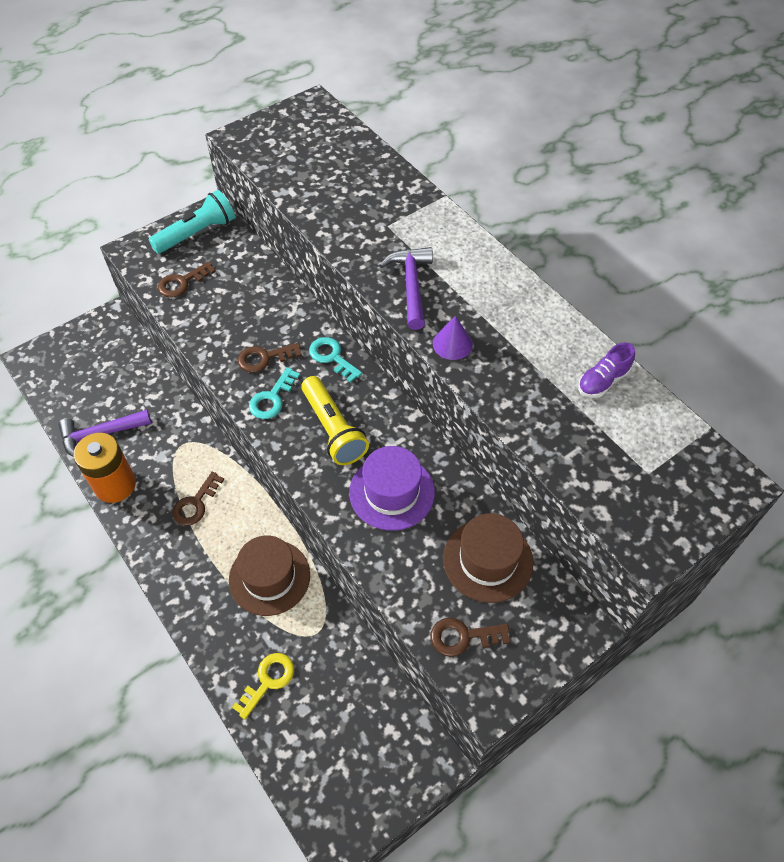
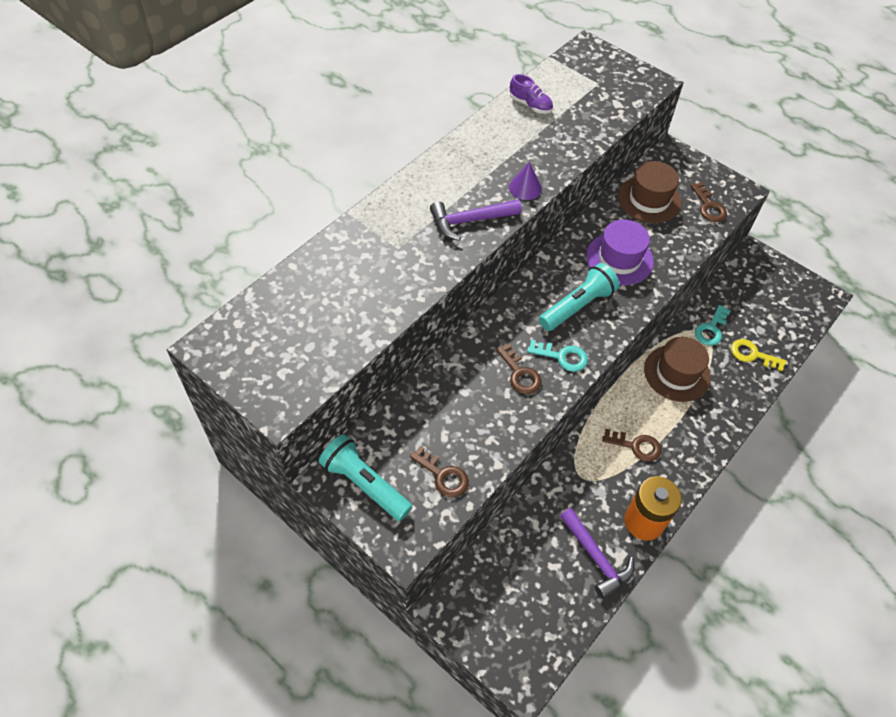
camera: 105 degrees left, 0 degrees up
(332, 357) = (502, 322): turquoise key -> turquoise key (711, 329)
(333, 429) = (577, 306): yellow flashlight -> turquoise flashlight

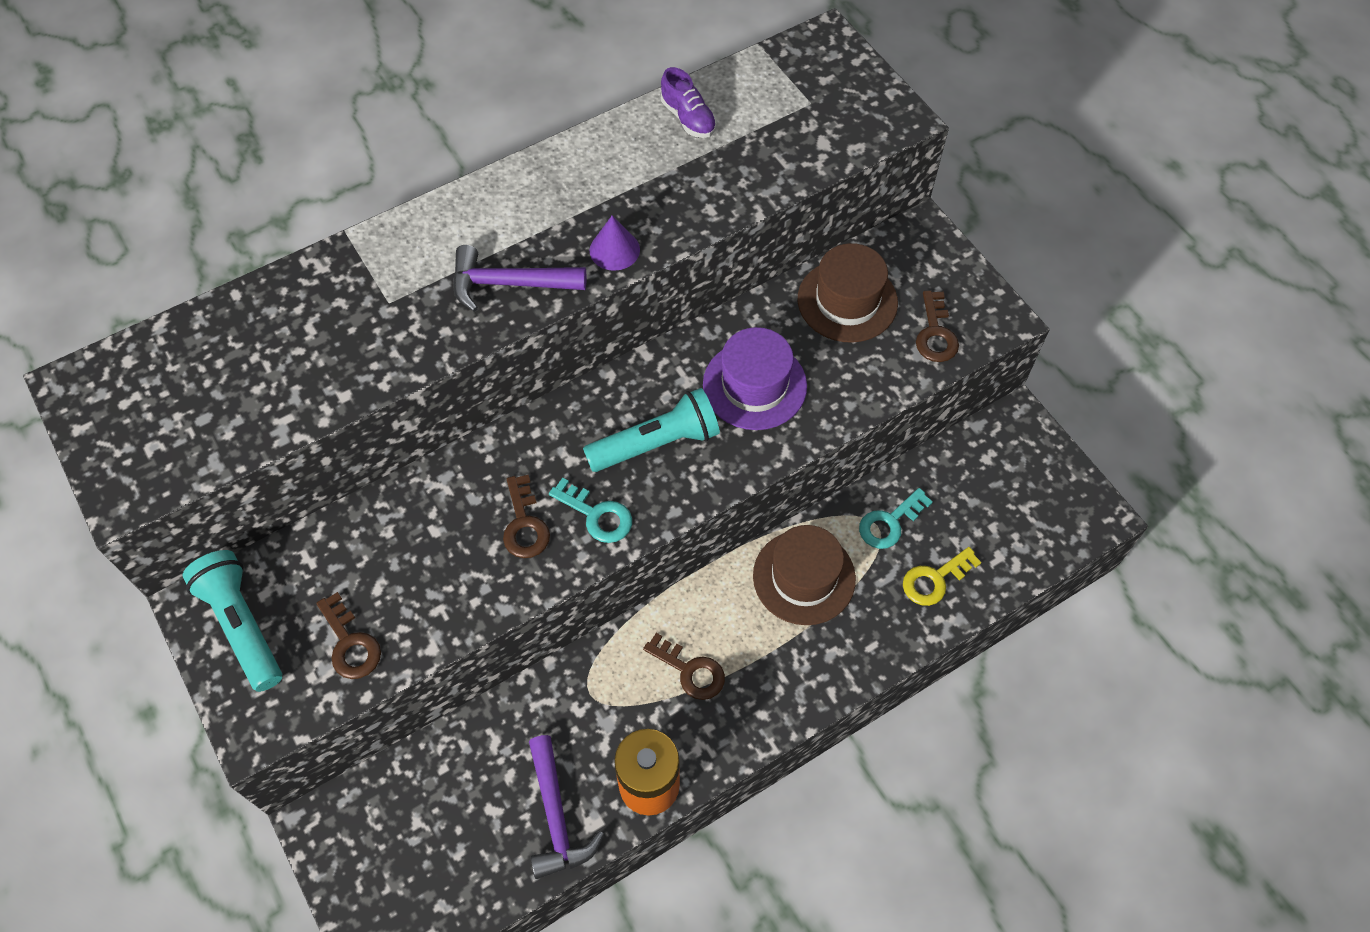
camera: 20 degrees right, 5 degrees up
(752, 355) = (935, 579): yellow key -> yellow key turned 75 degrees counterclockwise

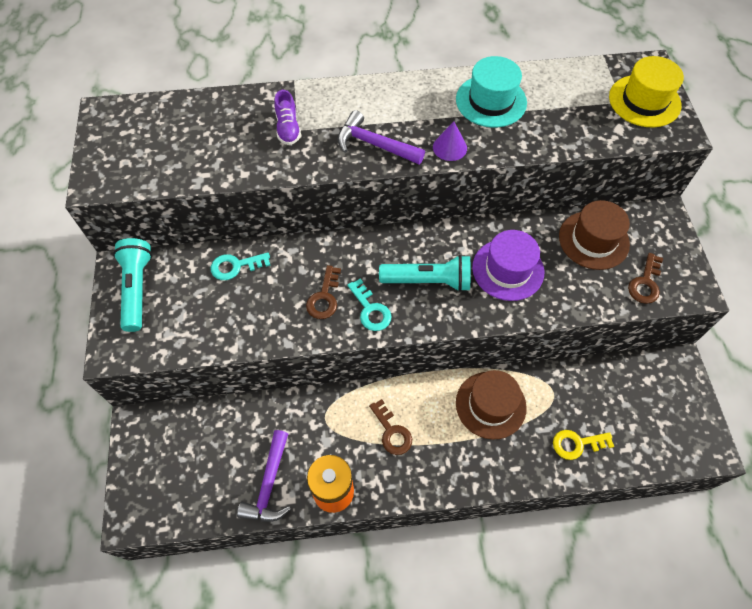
camera: 25 degrees right, 0 degrees up
(350, 643) = (189, 325): brown key -> none
(639, 163) = (491, 101): none -> turquoise hat
(688, 118) = (535, 85): purple shoe -> purple shoe (288, 128)
(839, 92) = (644, 101): none -> yellow hat
(890, 523) = (563, 394): turquoise key -> turquoise key (236, 266)

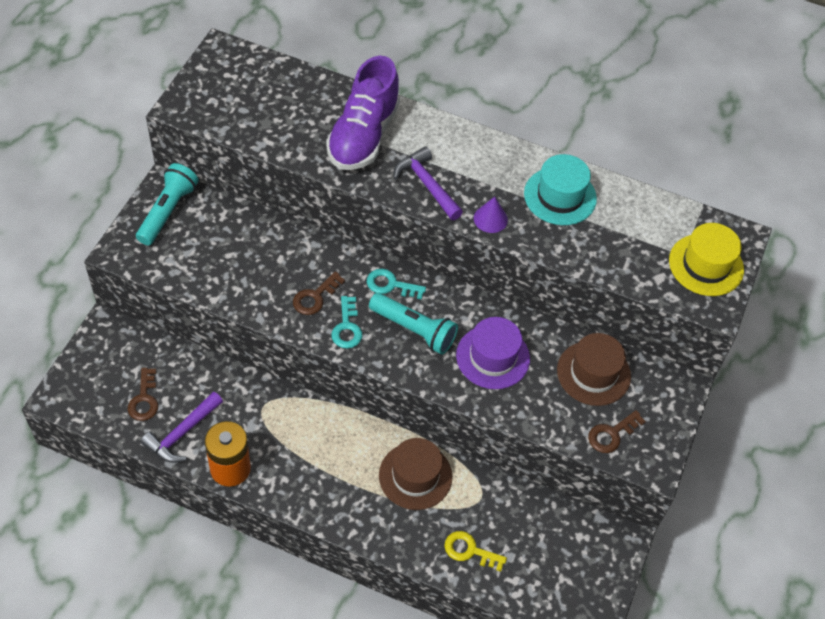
camera: 25 degrees right, 5 degrees down
(236, 266) = (259, 233): turquoise key -> turquoise key (390, 285)
(288, 128) = (363, 135): purple shoe -> purple shoe, size x2.22
(392, 432) = (312, 449): brown key -> brown key (144, 399)

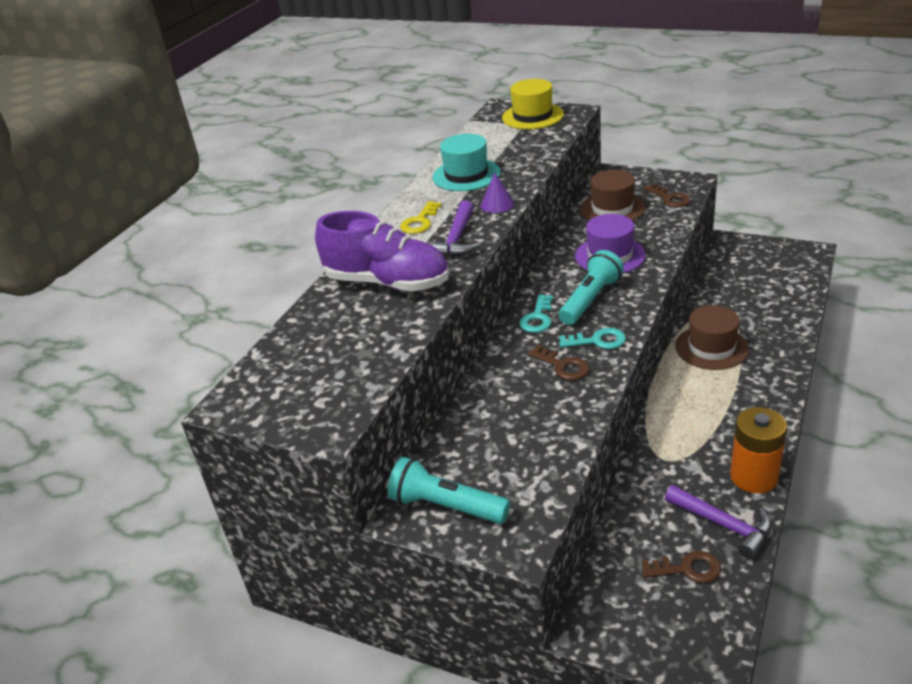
camera: 80 degrees left, 20 degrees down
(426, 184) = (456, 240): purple hammer -> purple hammer turned 45 degrees counterclockwise
(469, 551) = (774, 312): yellow key -> yellow key (420, 222)

